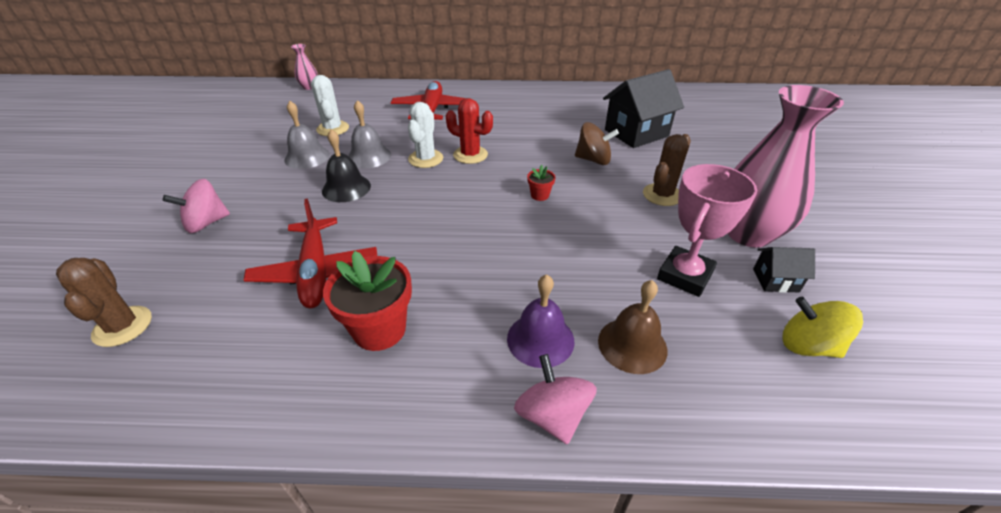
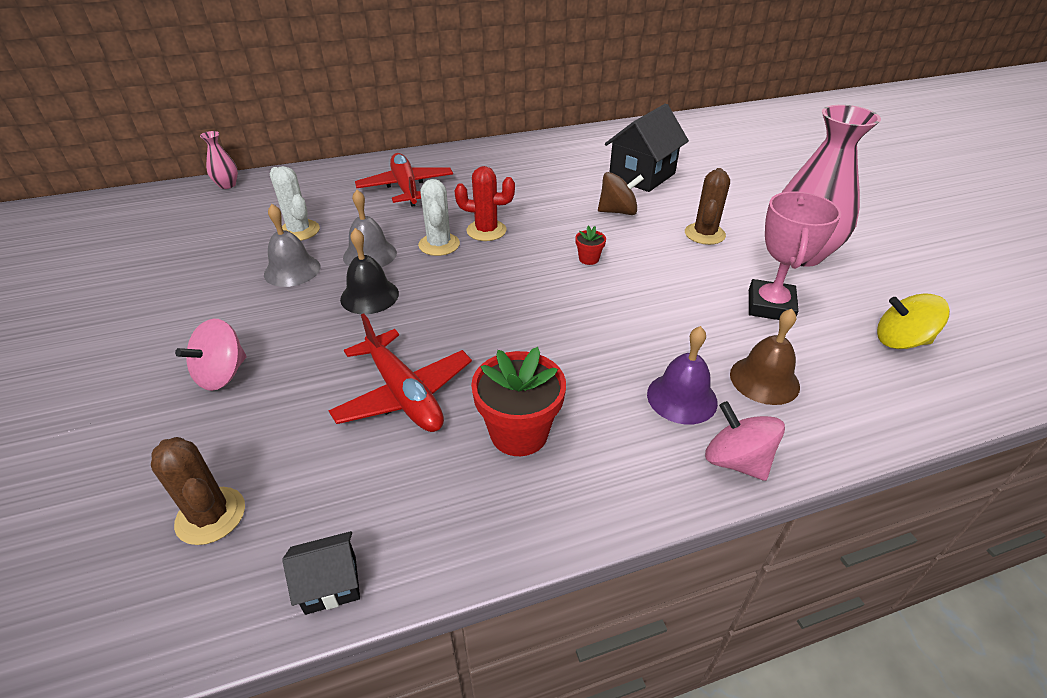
camera: 20 degrees left, 0 degrees up
(775, 280) = (845, 291): black house -> black house (331, 584)

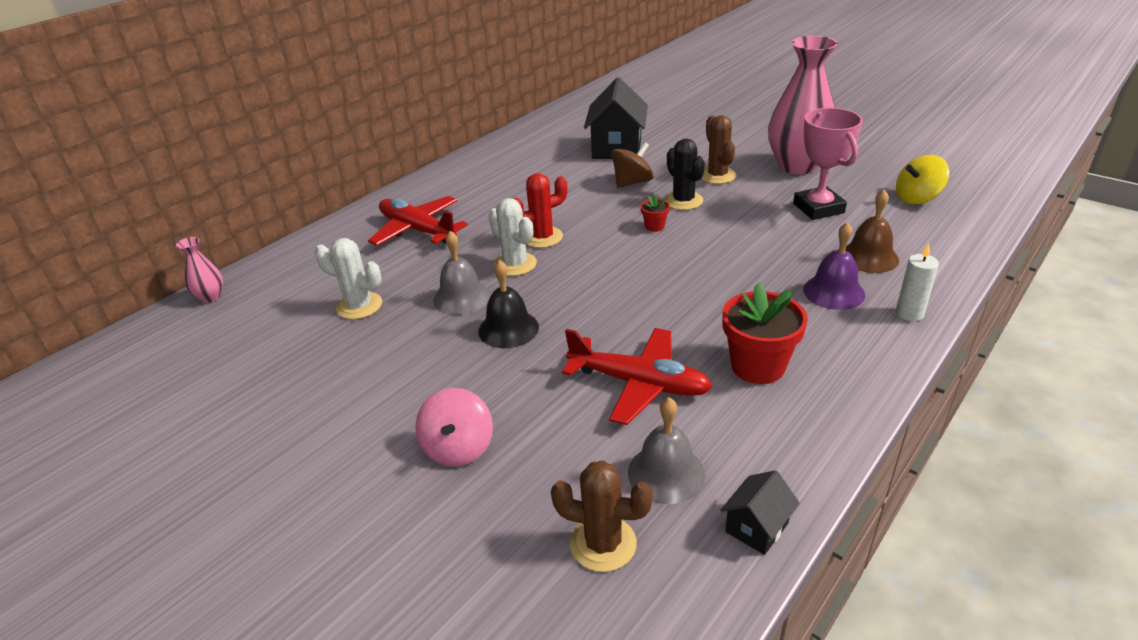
camera: 30 degrees left, 5 degrees down
(292, 270) = (402, 340): grey bell -> grey bell (666, 473)
(643, 245) = (683, 201): none -> black cactus
(736, 461) = (909, 313): pink spinning top -> white candle

